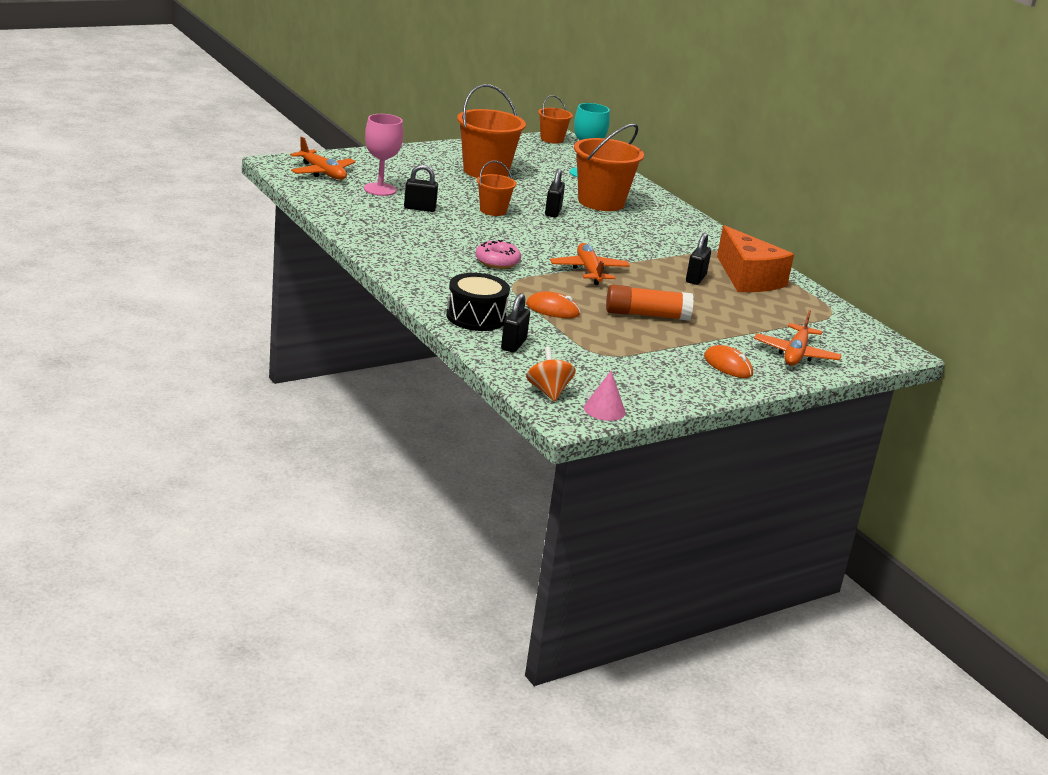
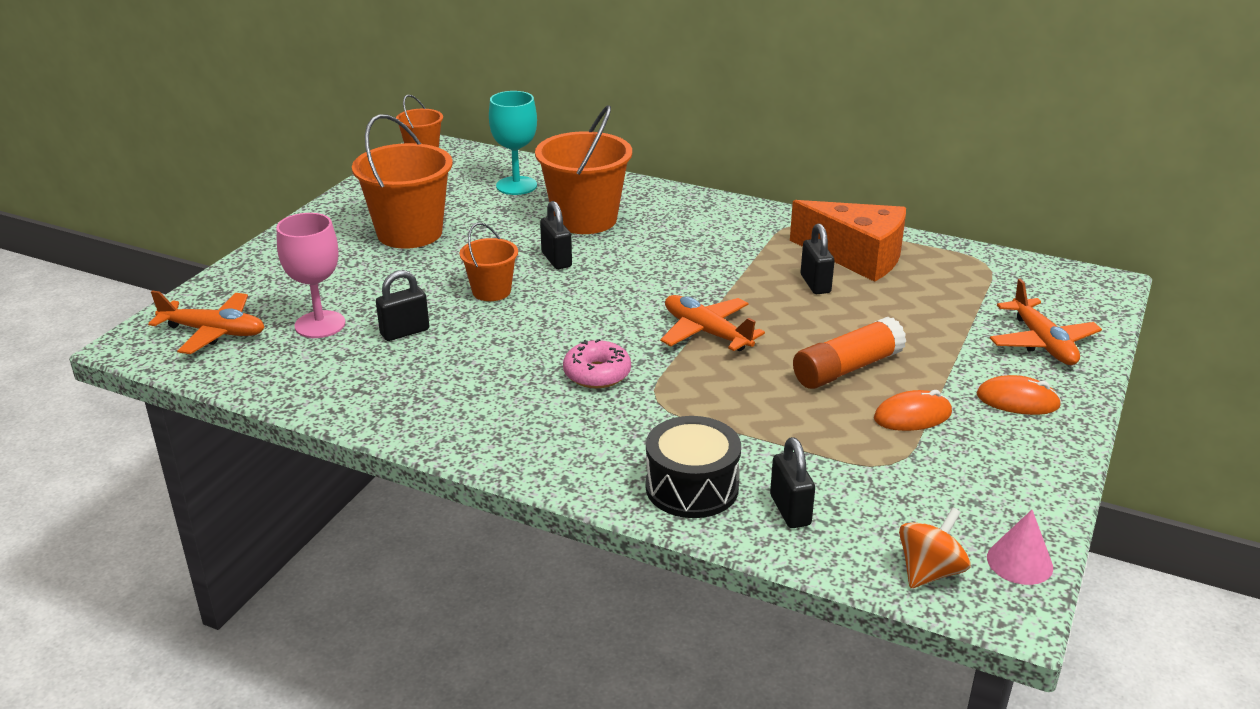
camera: 30 degrees left, 5 degrees up
(548, 391) = (929, 572): orange spinning top -> orange spinning top turned 90 degrees clockwise
(552, 309) = (751, 419): orange mouse -> orange mouse (912, 416)

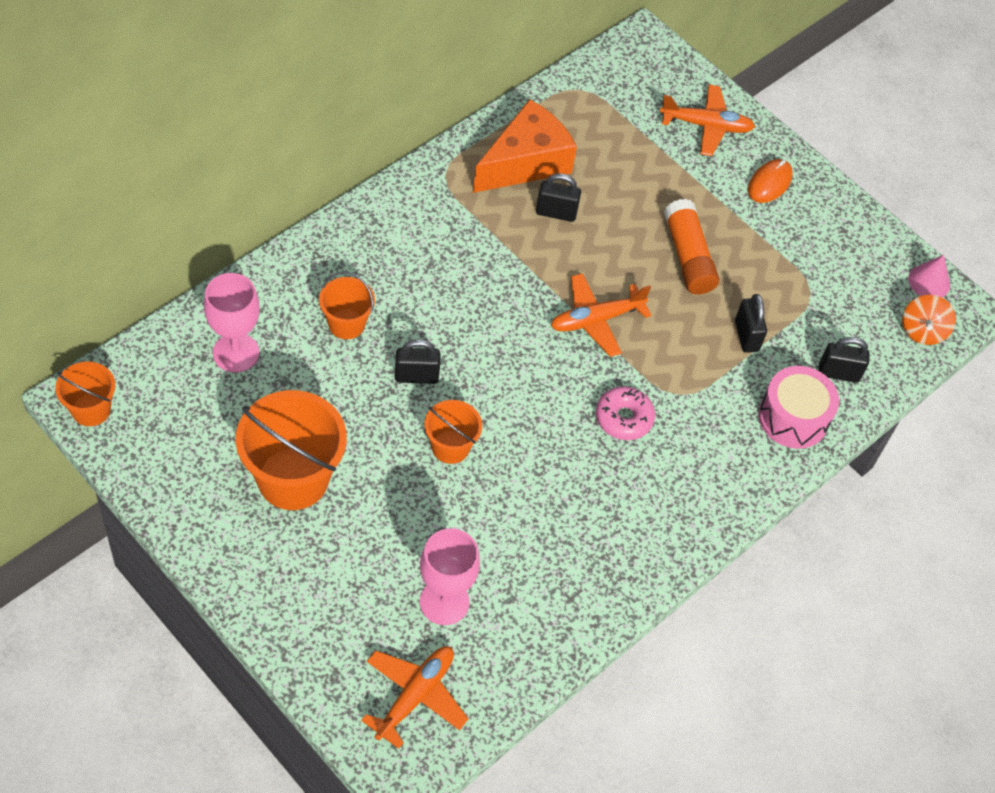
camera: 75 degrees left, 25 degrees up
(405, 332) = (491, 536): black padlock -> black padlock (746, 336)
(516, 186) = (236, 353): turquoise goblet -> pink goblet
(585, 219) = (346, 324): orange bucket -> orange bucket, size x0.55
(692, 487) = (793, 417): black drum -> pink drum
(912, 416) = (762, 251): orange mouse -> none
(929, 572) = (922, 331): orange spinning top -> orange spinning top turned 135 degrees counterclockwise

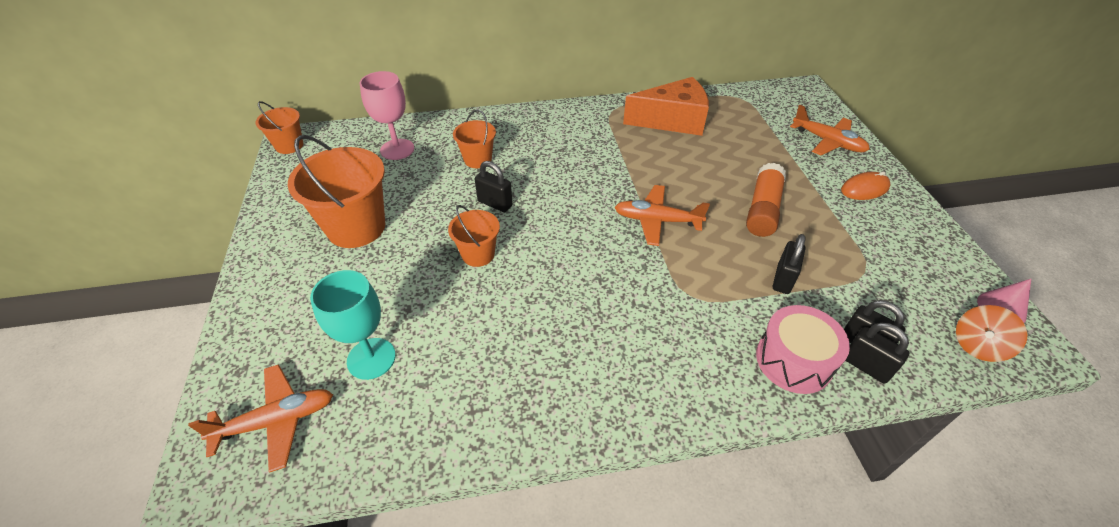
camera: 40 degrees right, 10 degrees down
(444, 602) = (371, 358): pink goblet -> turquoise goblet
(556, 213) = (674, 151): black padlock -> black padlock (866, 366)
(623, 418) = (630, 293): pink donut -> none

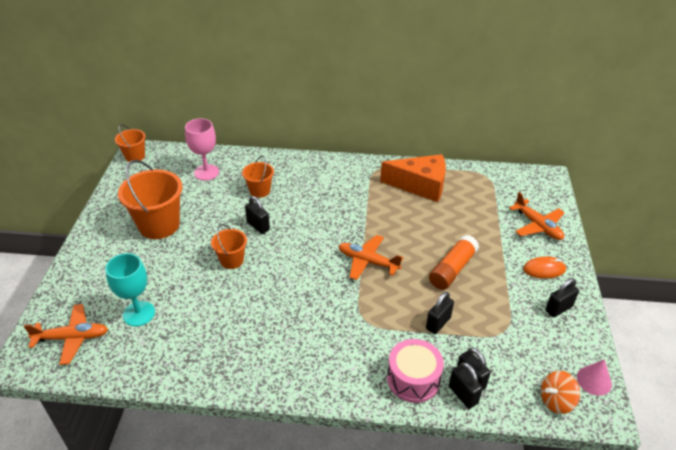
camera: 15 degrees right, 5 degrees down
(908, 231) = (558, 309): none -> black padlock

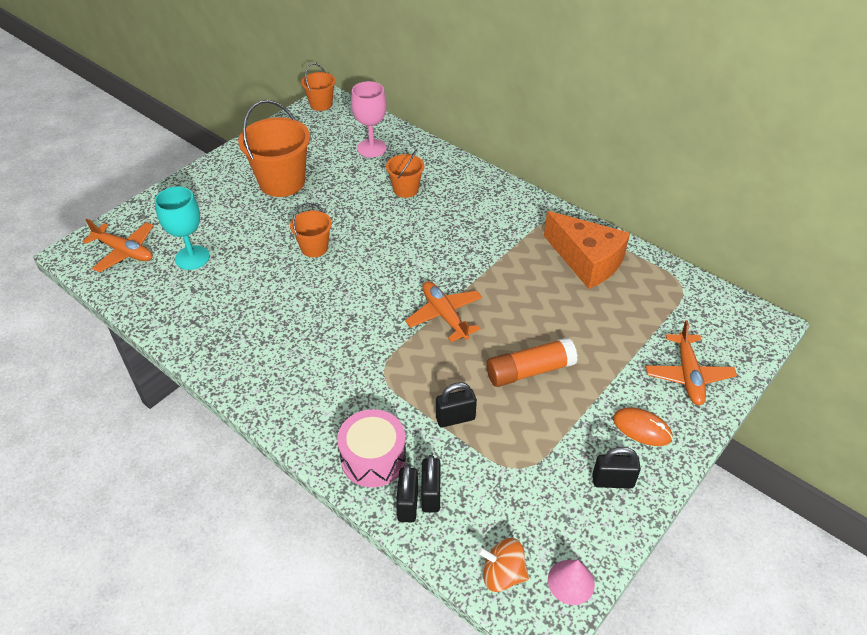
camera: 35 degrees right, 5 degrees up
(258, 226) = (370, 225): black padlock -> none

